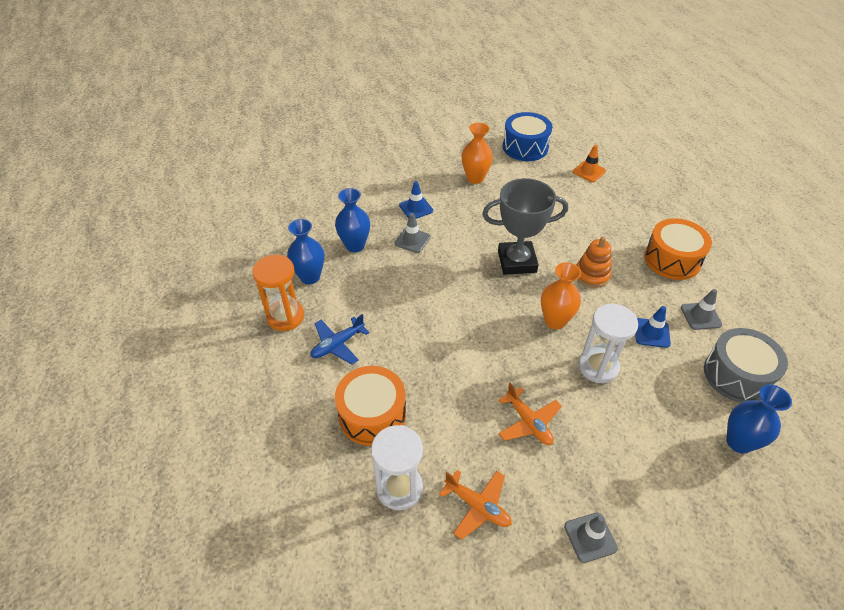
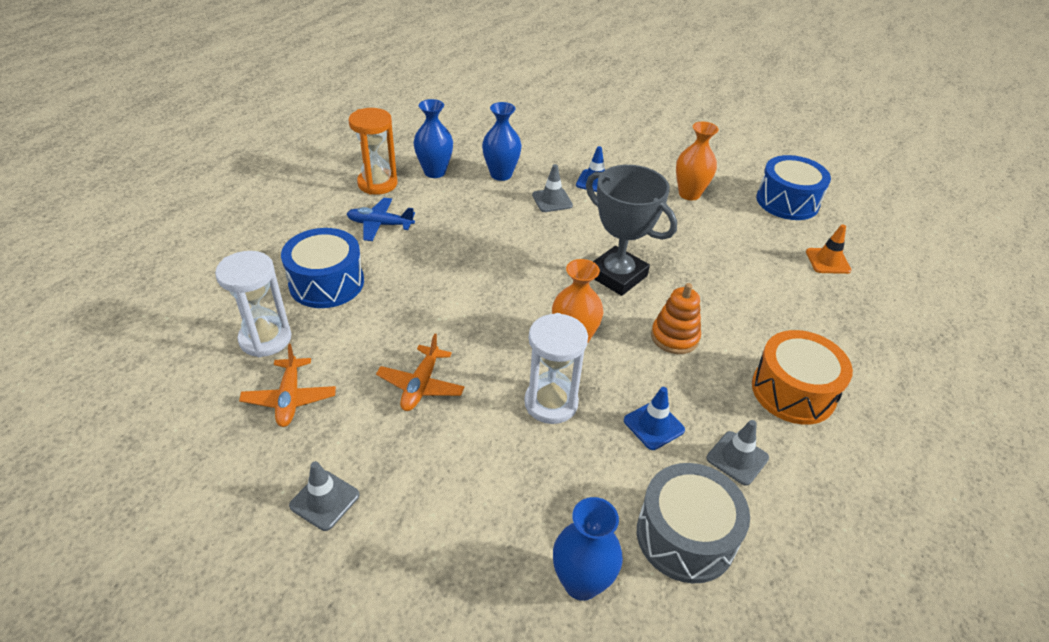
camera: 45 degrees right, 5 degrees down
(372, 415) = (326, 283): orange drum -> blue drum

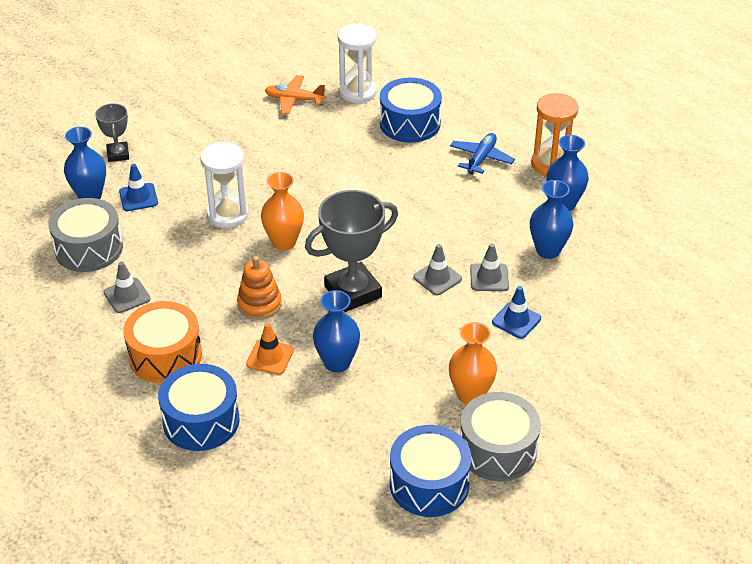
camera: 110 degrees right, 0 degrees up
(324, 500) = (205, 108): grey traffic cone -> grey traffic cone (437, 278)
(421, 385) = (277, 156): orange plane -> none
(471, 583) = (118, 154): none -> grey trophy
(653, 425) = (179, 261): blue traffic cone -> blue traffic cone (138, 197)
(710, 268) = (337, 362): none -> blue vase
(730, 176) = (497, 450): none -> grey drum
(827, 261) = (310, 467): orange traffic cone -> orange traffic cone (270, 357)
(843, 339) = (201, 420): none -> blue drum

